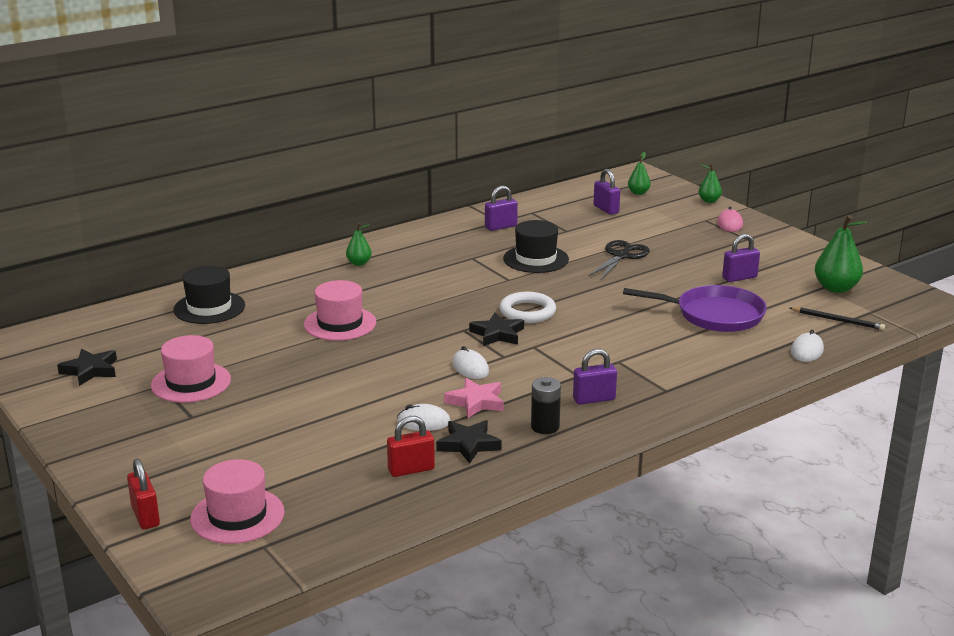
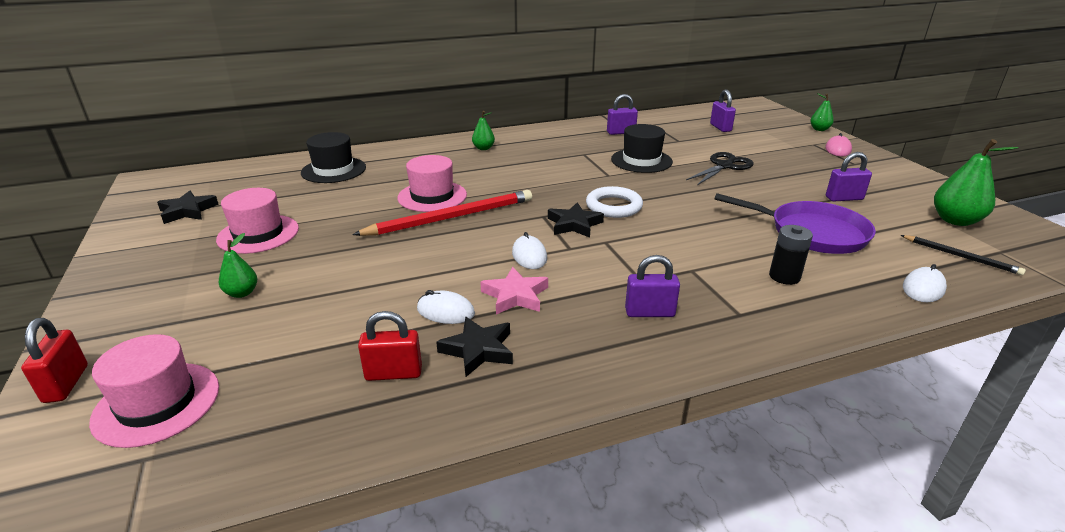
camera: 15 degrees right, 5 degrees up
(374, 342) = (451, 217): none -> red pencil
(545, 427) = (578, 340): black battery -> black battery (784, 276)
(638, 192) = (753, 118): green pear -> green pear (242, 293)

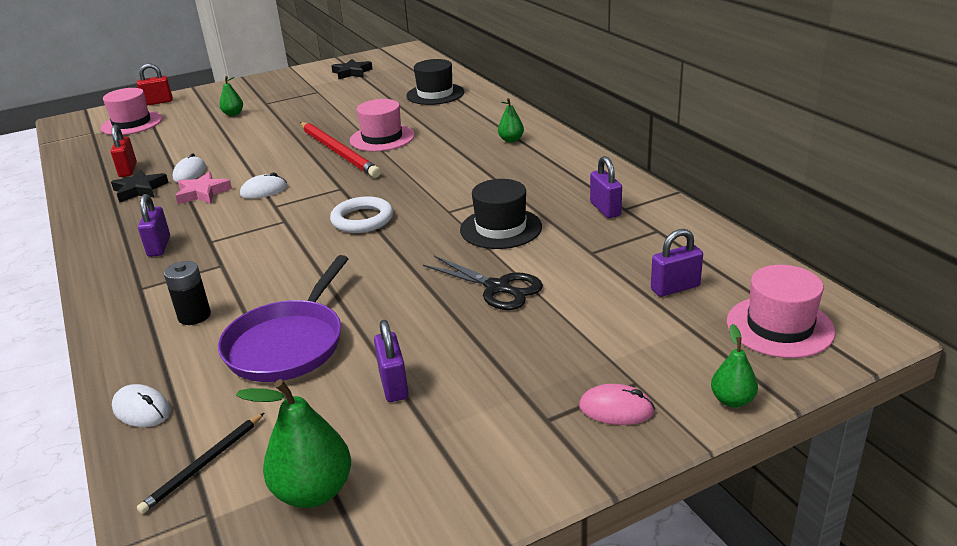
camera: 85 degrees right, 0 degrees up
(258, 234) = (314, 99): pink hat -> pink hat (779, 326)
(574, 224) = (321, 203): black star -> none

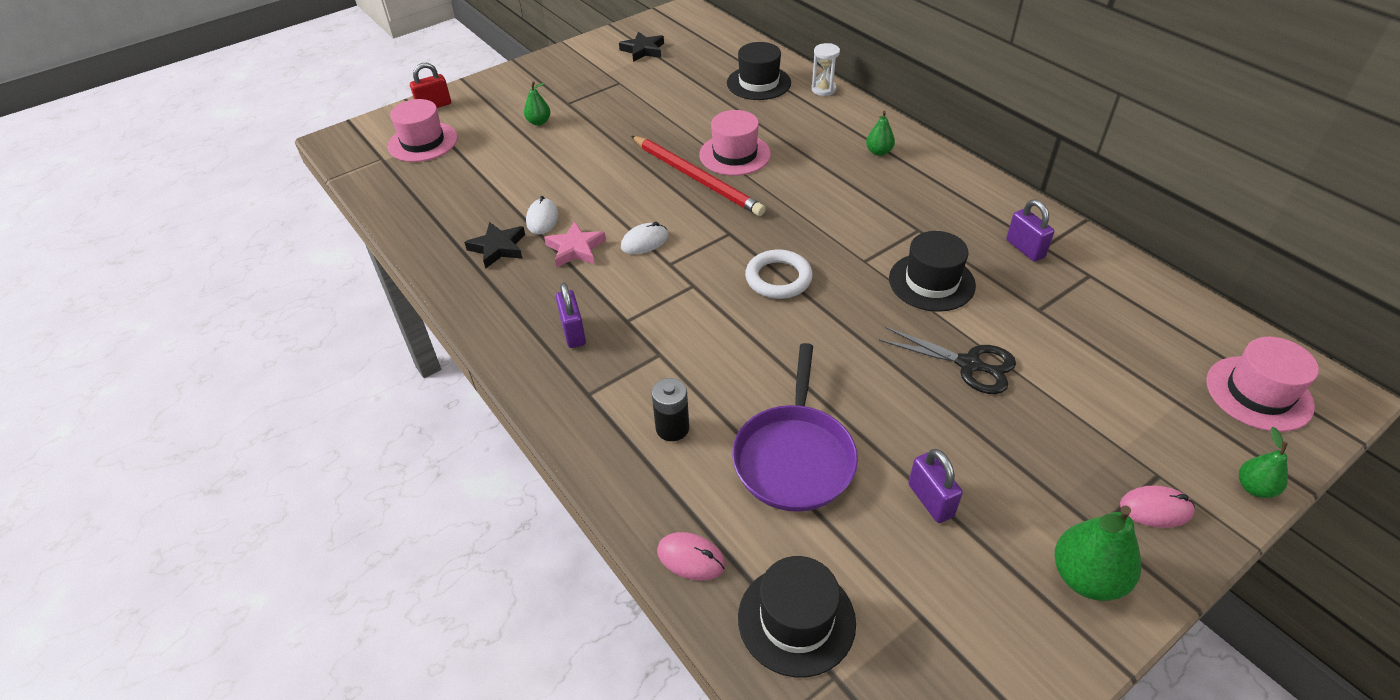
camera: 10 degrees left, 15 degrees up
(128, 170) = (464, 217): red padlock -> none
(142, 410) = (691, 558): white mouse -> pink mouse
(204, 464) = (796, 620): black pencil -> black hat
(313, 492) = (923, 639): green pear -> green pear (1086, 578)
(489, 99) = (823, 89): none -> white hourglass
(675, 288) = (1141, 351): purple padlock -> none

